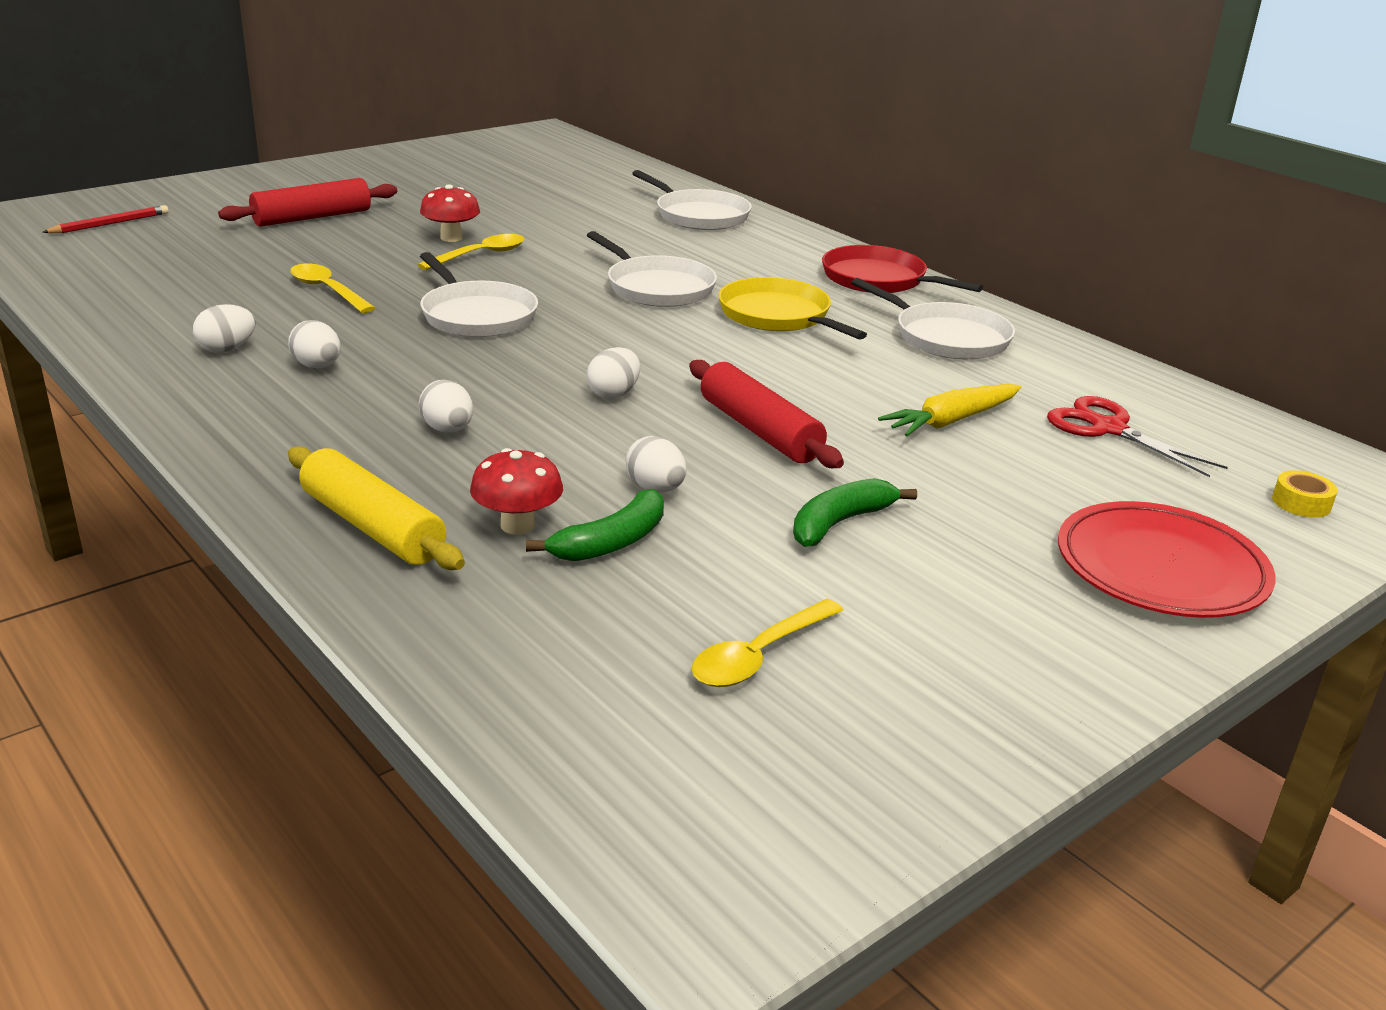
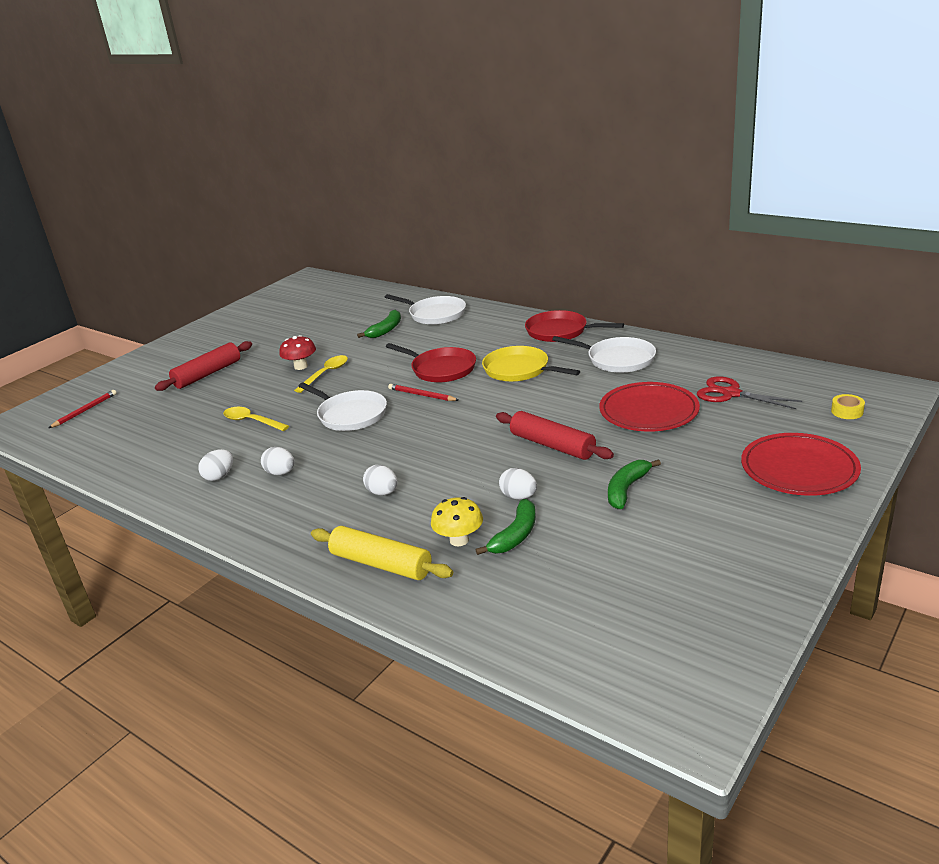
camera: 10 degrees left, 0 degrees up
(517, 525) = (459, 540): red mushroom -> yellow mushroom
(603, 315) = (422, 395): none -> red pencil
(610, 219) = (385, 330): none -> green banana
(613, 394) = (460, 444): white egg -> none
(657, 287) = (441, 369): white pan -> red pan
(759, 655) = (631, 578): yellow spoon -> none
(951, 421) = (648, 411): yellow carrot -> red plate

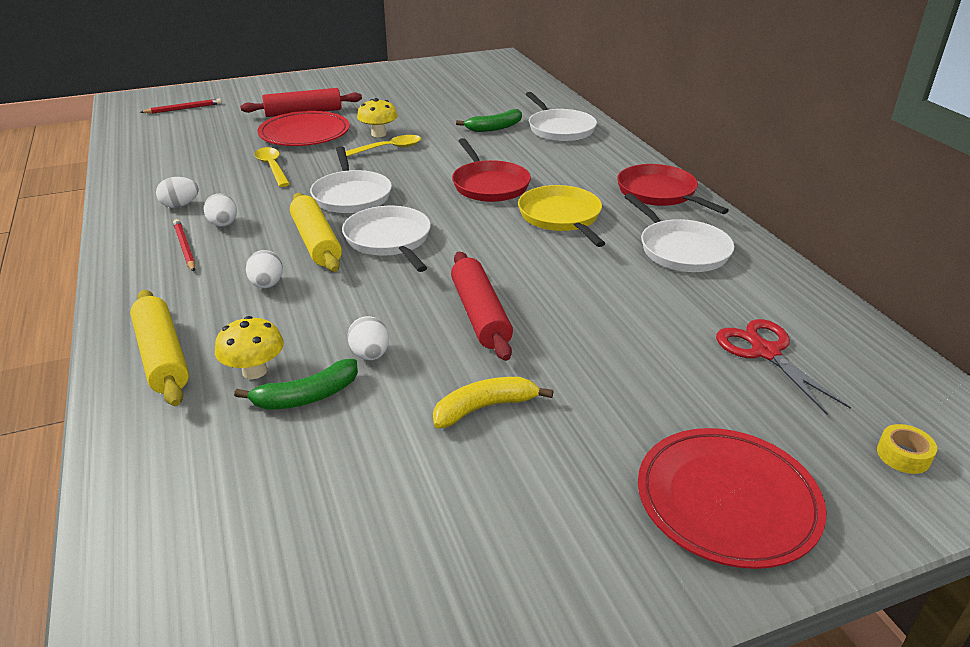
camera: 30 degrees right, 5 degrees up
(301, 366) = (378, 134): red mushroom -> yellow mushroom
(374, 453) = (316, 242): none -> yellow rolling pin
(422, 395) = (436, 204): red pencil -> red pencil (185, 247)
(425, 430) = (389, 240): none -> white pan
(626, 489) = (484, 408): green banana -> yellow banana
(648, 411) = (635, 326): red plate -> red plate (304, 133)

